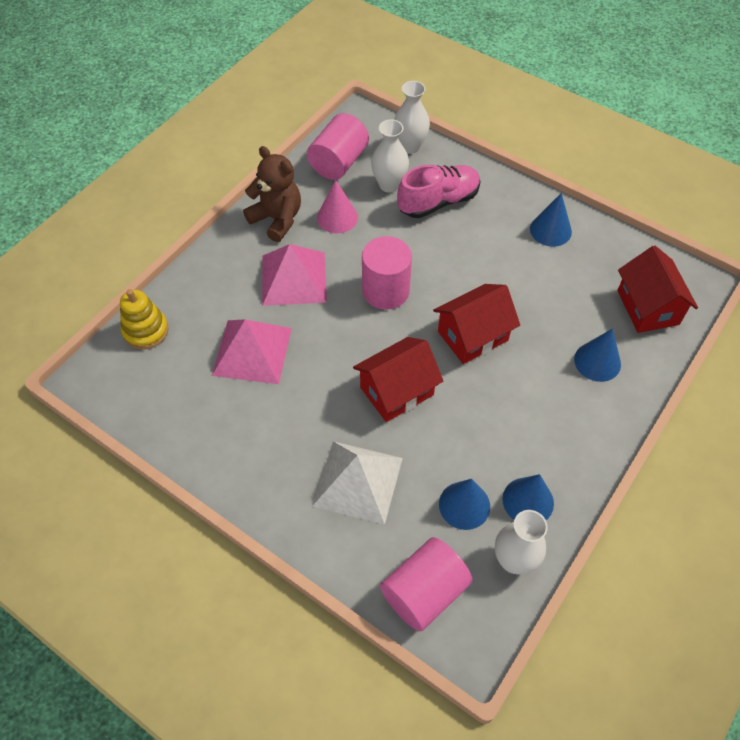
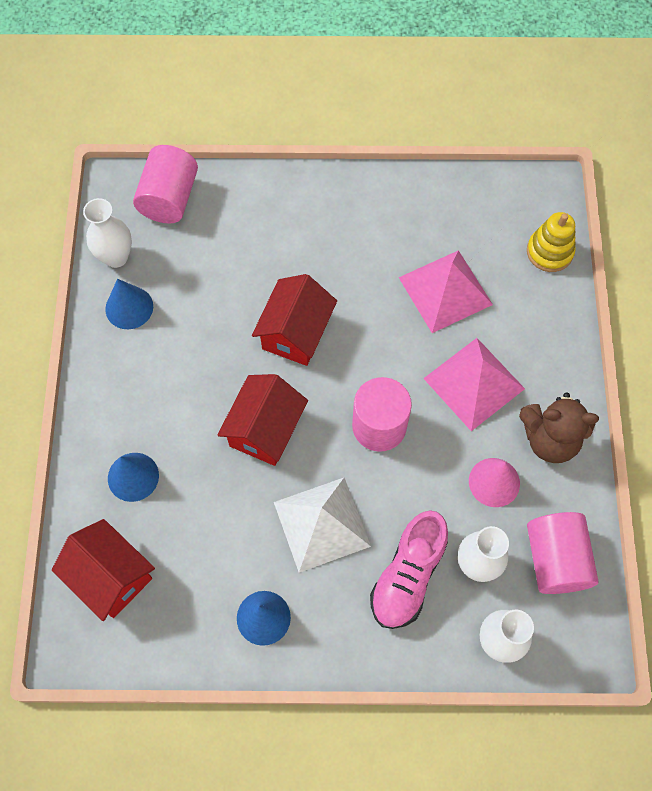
camera: 145 degrees right, 10 degrees up
(358, 481) = (272, 241): white pyramid -> white pyramid (322, 523)
(464, 505) = (178, 274): blue cone -> none

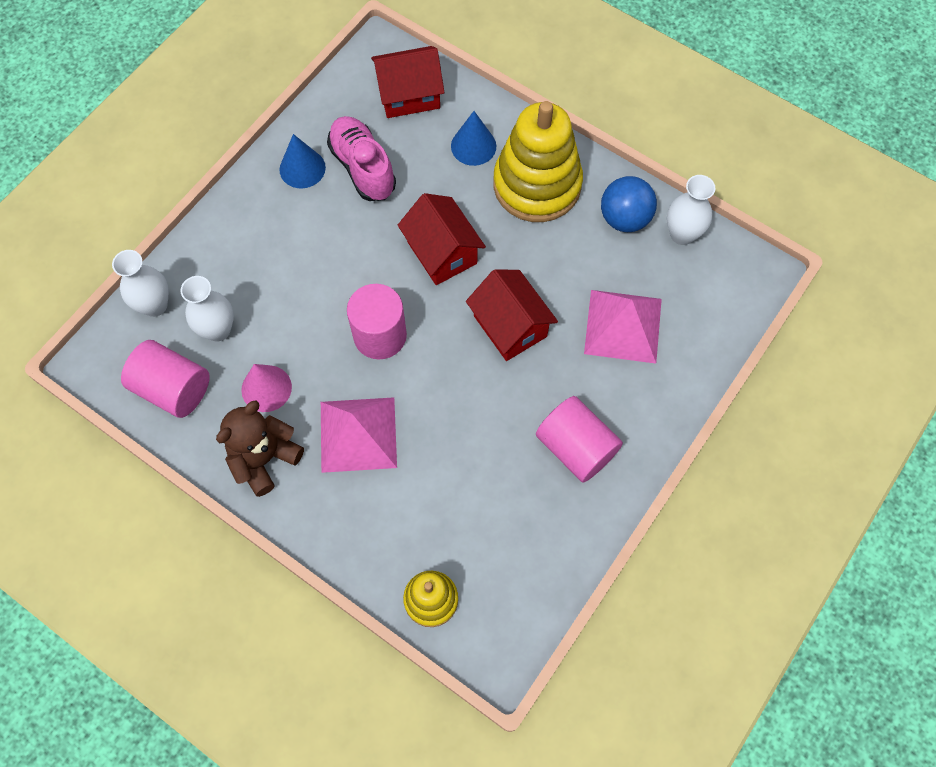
camera: 125 degrees right, 0 degrees up
(129, 307) = (624, 218): blue cone -> blue ball
(140, 396) = (537, 185): none -> yellow stacking toy
(169, 198) = (717, 307): pink cylinder -> pink cylinder (576, 447)
(322, 523) = (337, 245): white pyramid -> none
(407, 576) = (251, 277): pink shoe -> pink shoe (363, 167)
(445, 291) = (460, 474): pink pyramid -> pink pyramid (623, 326)

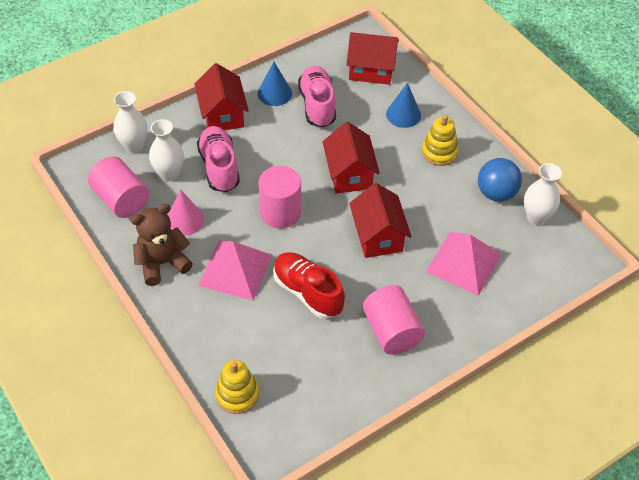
camera: 20 degrees right, 15 degrees down
(249, 221) = (222, 114): none -> red house
(277, 298) = (219, 167): none -> pink shoe
(458, 433) = (307, 292): none -> red shoe
(537, 185) = (439, 152): yellow stacking toy -> yellow stacking toy, size x0.53

